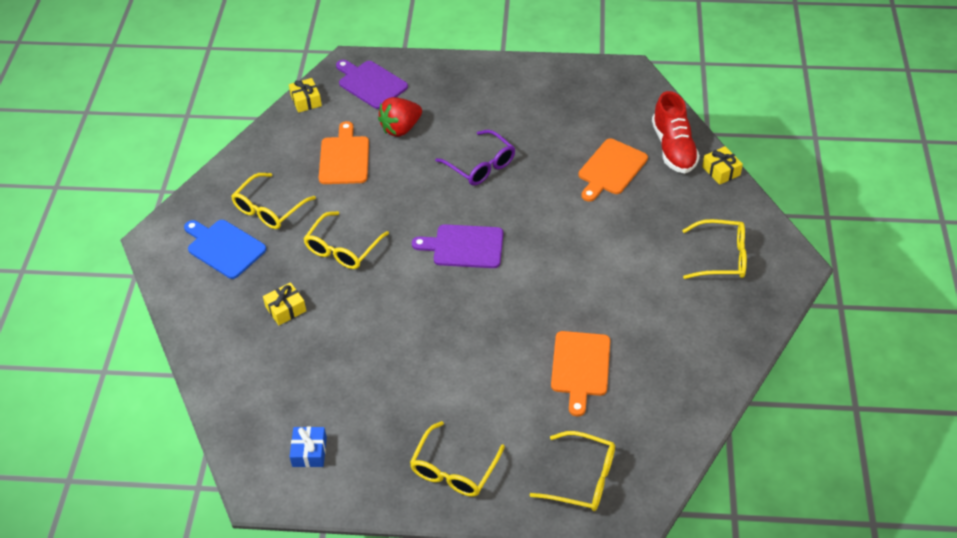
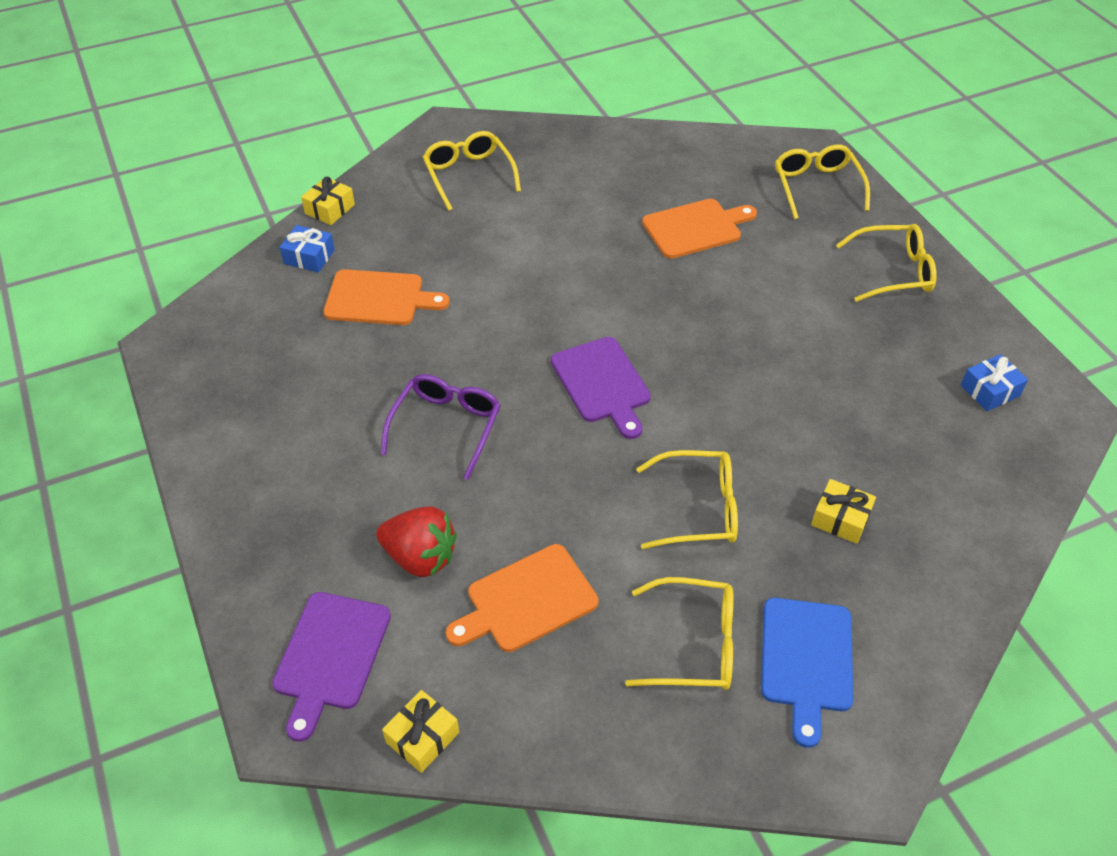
camera: 120 degrees left, 0 degrees up
(673, 148) = (309, 257): red shoe -> blue gift

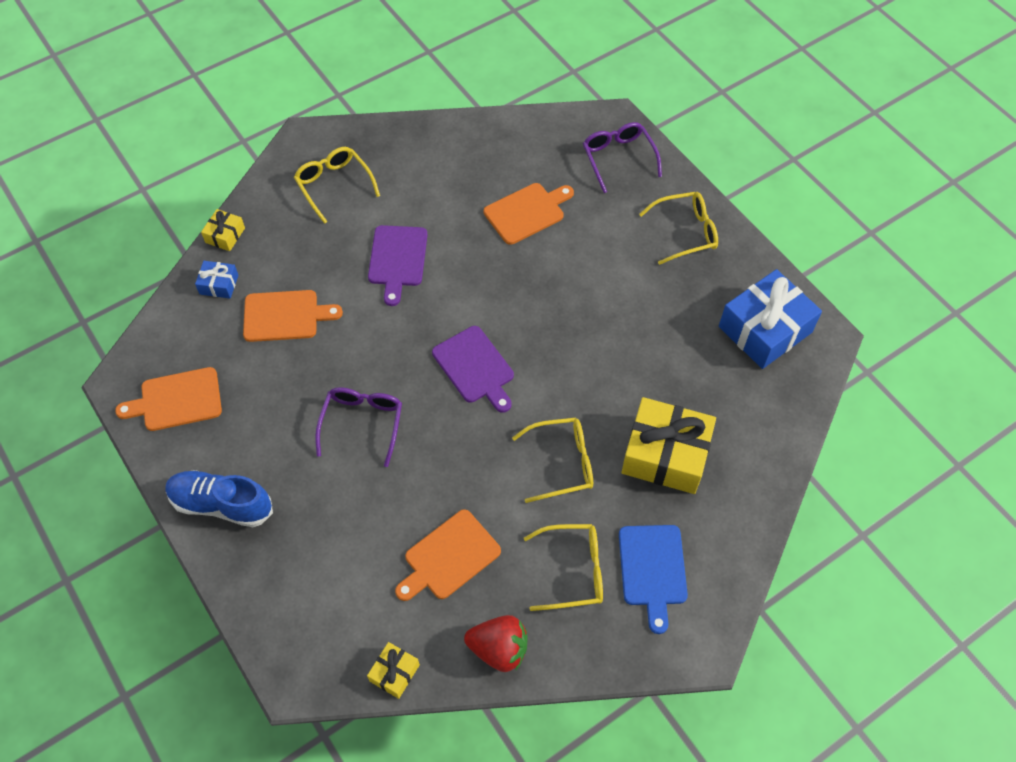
camera: 10 degrees left, 10 degrees up
(225, 370) = (177, 400): none -> orange cutting board
(247, 493) = (221, 504): none -> blue shoe
(331, 656) = (315, 624): purple cutting board -> purple cutting board (397, 259)
(420, 557) = (364, 535): red strawberry -> red strawberry (499, 649)
(816, 187) = (618, 158): yellow glasses -> purple glasses
(840, 518) = (665, 454): yellow gift -> yellow gift, size x2.12
(990, 390) = (765, 329): blue gift -> blue gift, size x2.12

